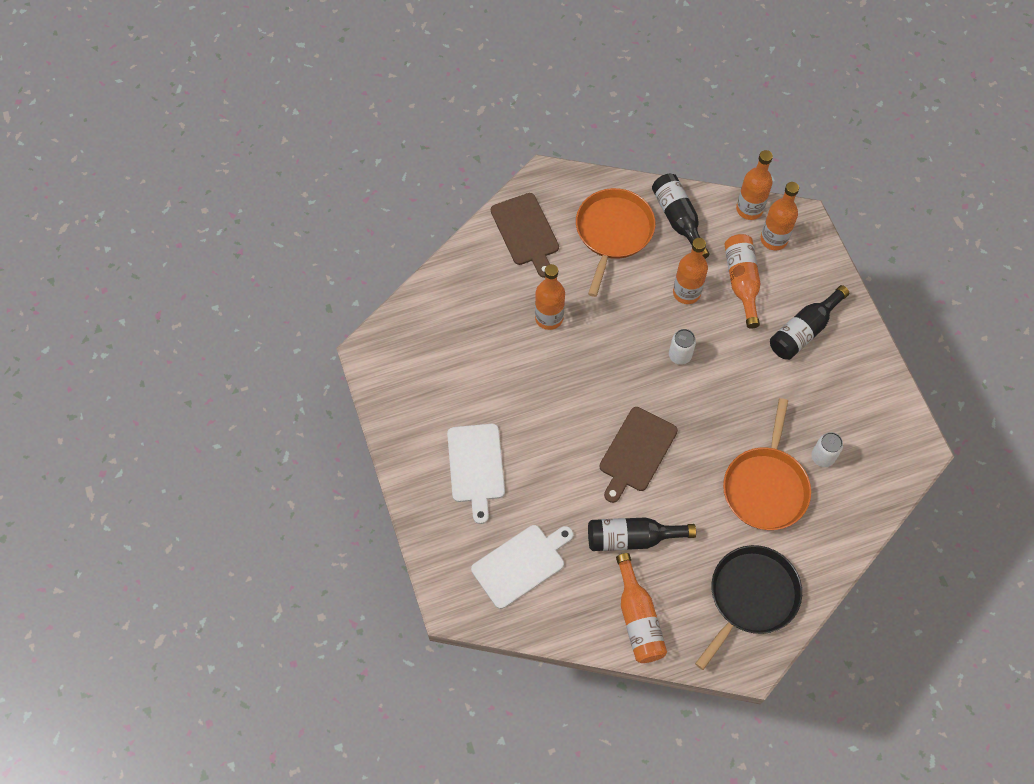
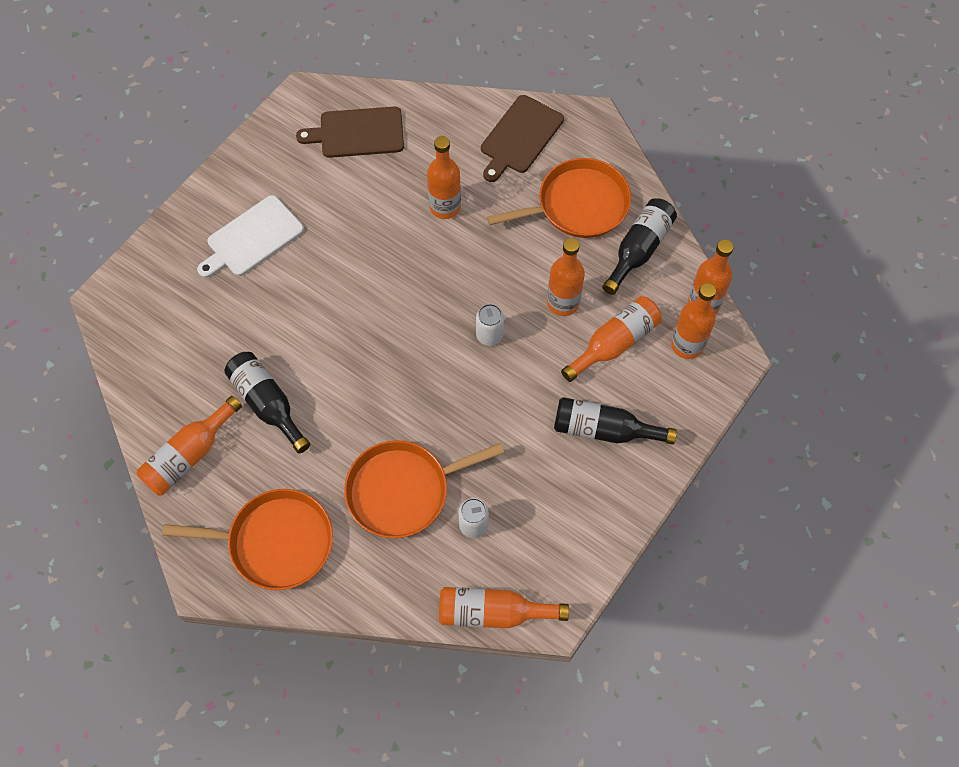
camera: 55 degrees right, 0 degrees up
(521, 564) = (181, 328): white cutting board -> none
(636, 452) = (359, 357): brown cutting board -> brown cutting board (358, 133)
(750, 597) = (275, 542): black pan -> orange pan
(895, 484) = (493, 612): none -> orange bottle

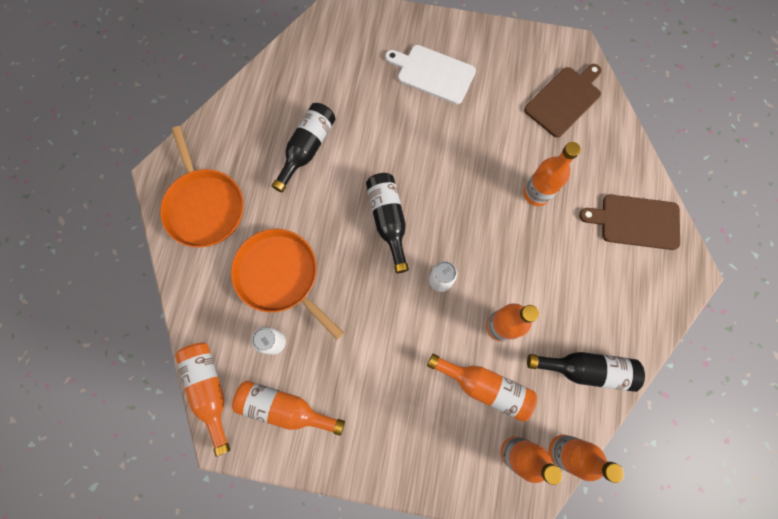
camera: 65 degrees right, 10 degrees up
(189, 455) = (246, 118): orange bottle -> orange bottle (285, 408)
(358, 133) = (564, 100): brown cutting board -> brown cutting board turned 75 degrees clockwise
(578, 205) = (599, 298): orange pan -> none
(604, 429) = (401, 412): black bottle -> black bottle (388, 220)

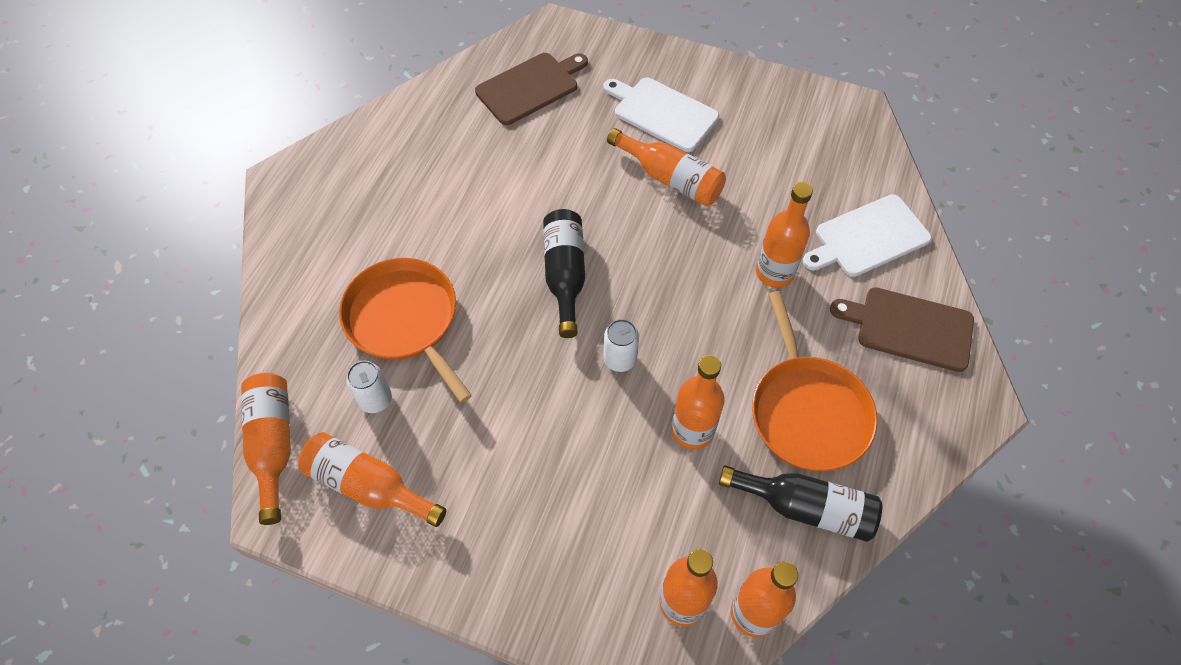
camera: 10 degrees right, 15 degrees down
(205, 206) = (328, 223): orange pan -> orange pan (807, 411)
(307, 149) = (477, 176): black bottle -> none
(484, 387) = (654, 506): orange bottle -> orange bottle (670, 179)
(564, 100) = (833, 166): brown cutting board -> brown cutting board (530, 87)
(597, 154) = (868, 237): none -> white cutting board

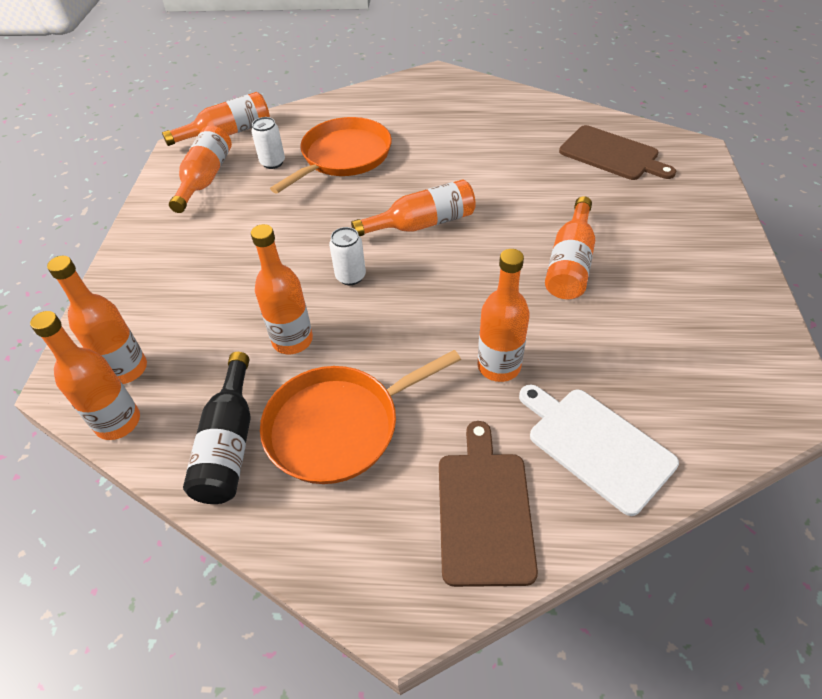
camera: 75 degrees right, 10 degrees down
(565, 275) = (422, 224): black bottle -> orange bottle
(662, 113) = (649, 239): white cutting board -> none

